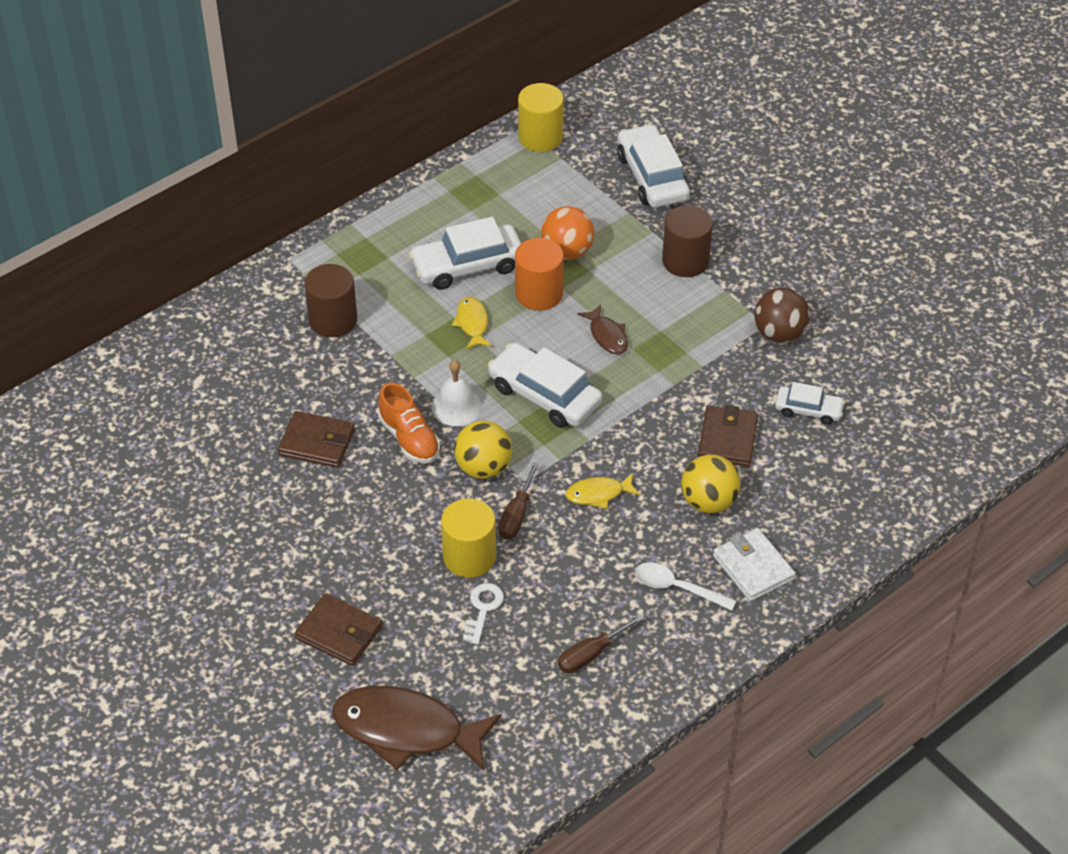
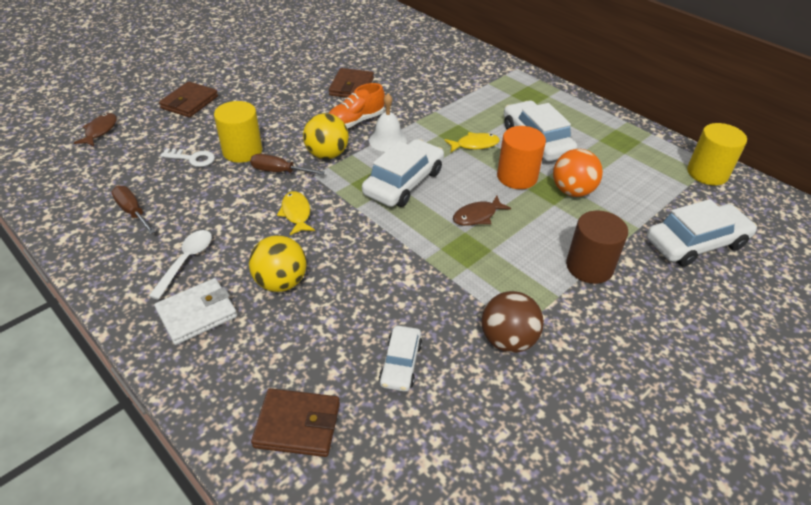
camera: 85 degrees right, 5 degrees down
(333, 320) = (464, 87): brown cylinder -> none
(406, 730) = (100, 131): brown fish -> brown fish, size x0.48
(727, 439) = (358, 296): brown wallet -> brown wallet (297, 425)

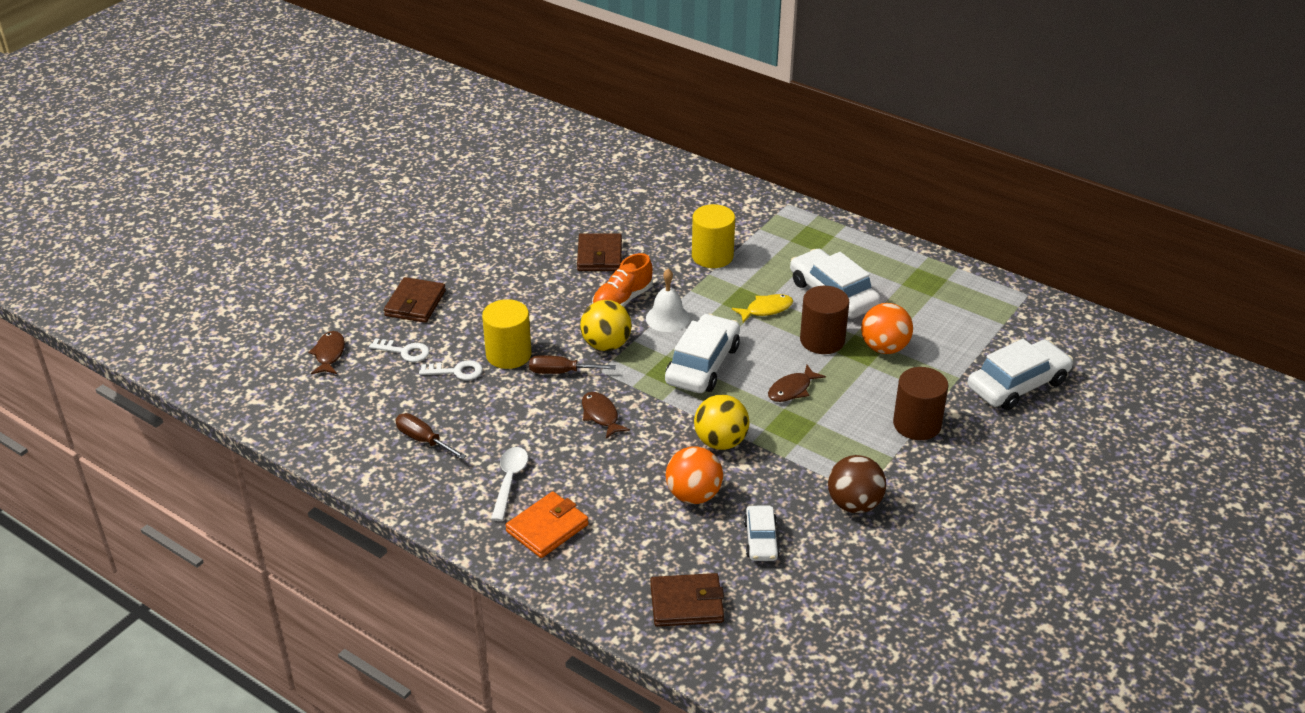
camera: 10 degrees left, 5 degrees down
(160, 137) = (405, 351): none -> white key
(197, 313) = (547, 528): white wallet -> orange wallet
(281, 282) = (616, 486): yellow ball -> yellow ball (720, 442)
(296, 213) = (601, 415): yellow fish -> brown fish
(350, 303) = (693, 495): none -> orange ball
(517, 177) = (822, 340): orange cylinder -> brown cylinder
(707, 173) = (1022, 307): yellow cylinder -> yellow cylinder (712, 256)

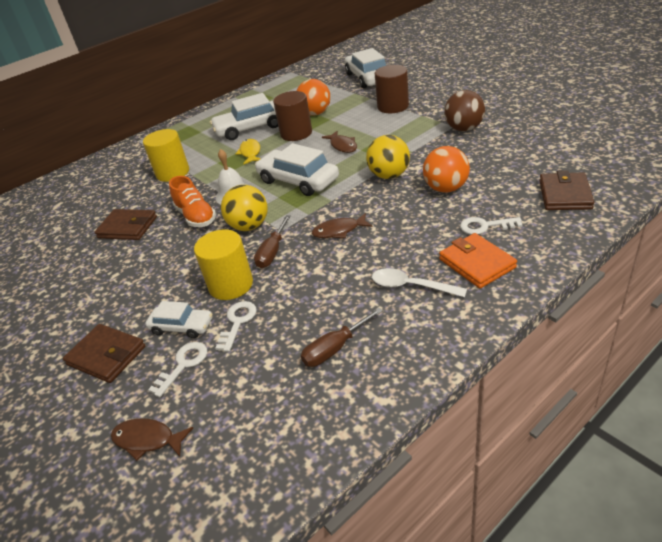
camera: 70 degrees left, 0 degrees up
(615, 532) = (485, 226): none -> white key
(761, 540) = (496, 162): white car -> white car (182, 326)

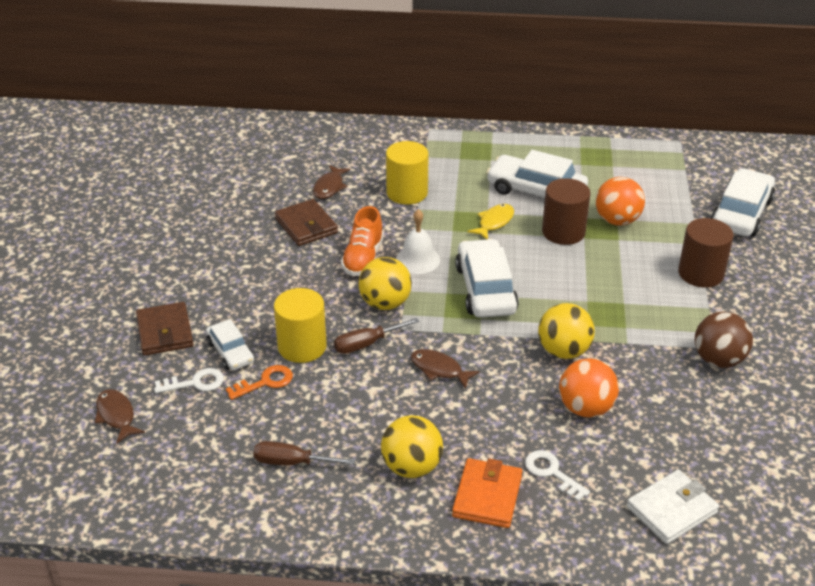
camera: 40 degrees right, 0 degrees up
(237, 322) = (265, 382): white key -> orange key
(342, 146) = (579, 282): brown fish -> brown fish (329, 187)
(411, 286) = (411, 467): white spoon -> yellow ball
(565, 195) = (671, 510): brown wallet -> white wallet

